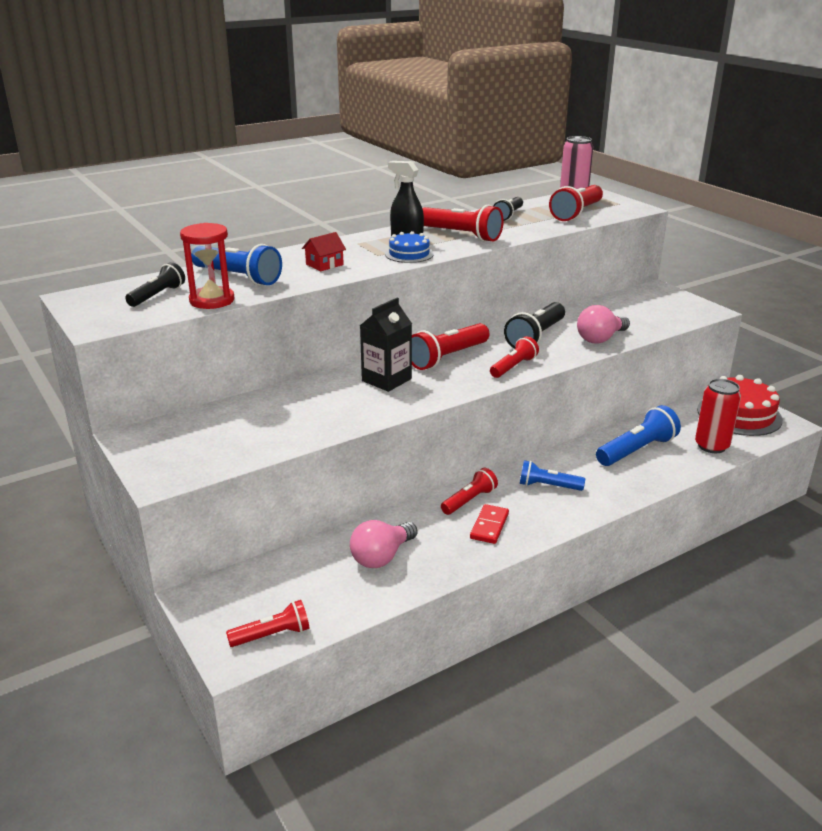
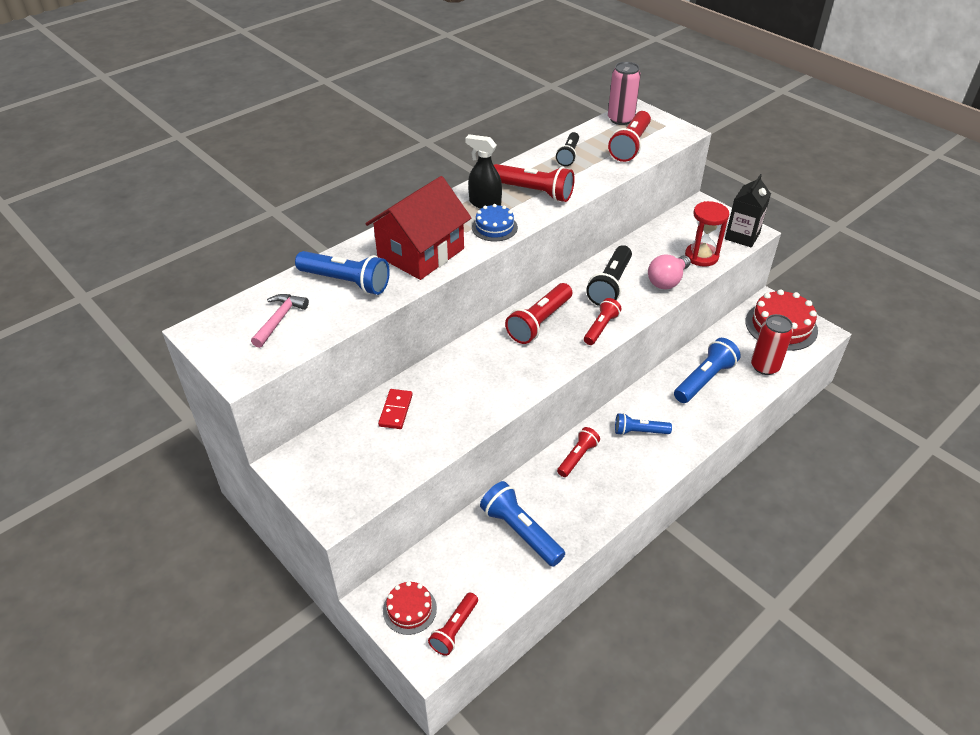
camera: 10 degrees left, 15 degrees up
(158, 295) = (279, 319): black flashlight -> pink hammer
(212, 300) = (334, 321): red hourglass -> red hourglass (701, 256)
(229, 610) = (409, 609): none -> red cake
(272, 635) = (454, 629): red flashlight -> red flashlight turned 150 degrees clockwise
(324, 264) = (421, 252): red house -> red house, size x2.44
(382, 557) = (520, 531): pink light bulb -> blue flashlight
(386, 380) = (493, 359): black carton -> black carton (742, 236)
(489, 526) = (601, 484): red domino -> red domino (396, 410)

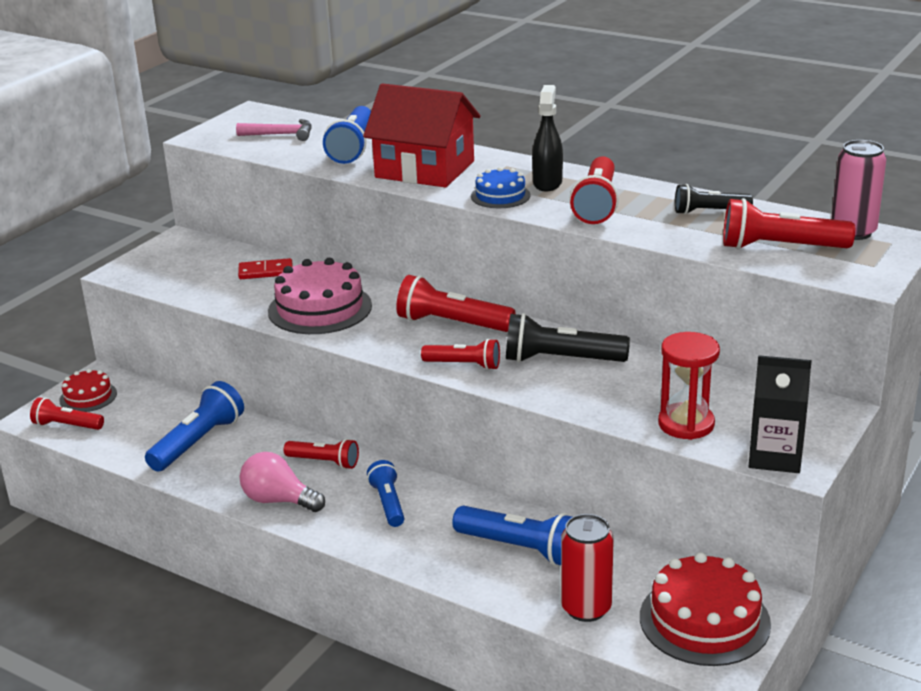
camera: 75 degrees right, 15 degrees down
(481, 387) = (320, 308): none -> pink cake
(667, 281) = (600, 402): pink light bulb -> pink light bulb (278, 500)

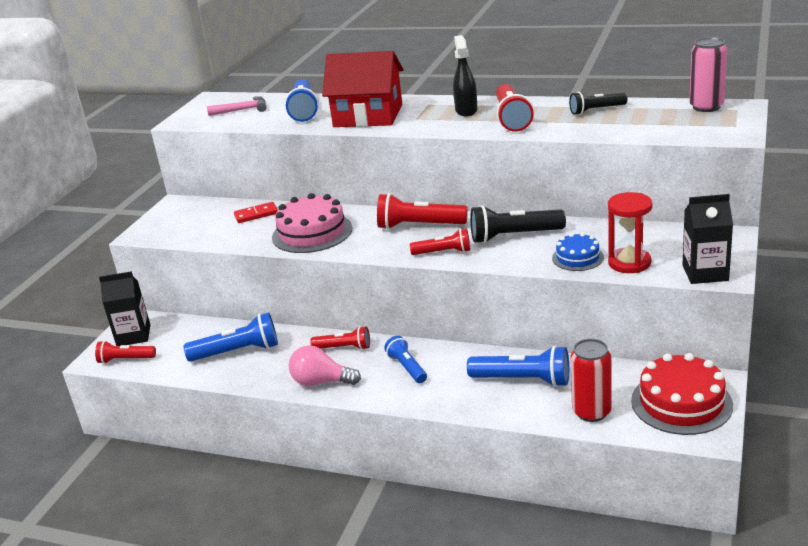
camera: 10 degrees left, 0 degrees up
(88, 397) = (133, 335): red cake -> black carton
(198, 442) = (238, 352): blue flashlight -> blue flashlight turned 60 degrees clockwise
(500, 196) = (436, 124): blue cake -> blue cake (577, 258)
(780, 247) = (661, 125): red flashlight -> none

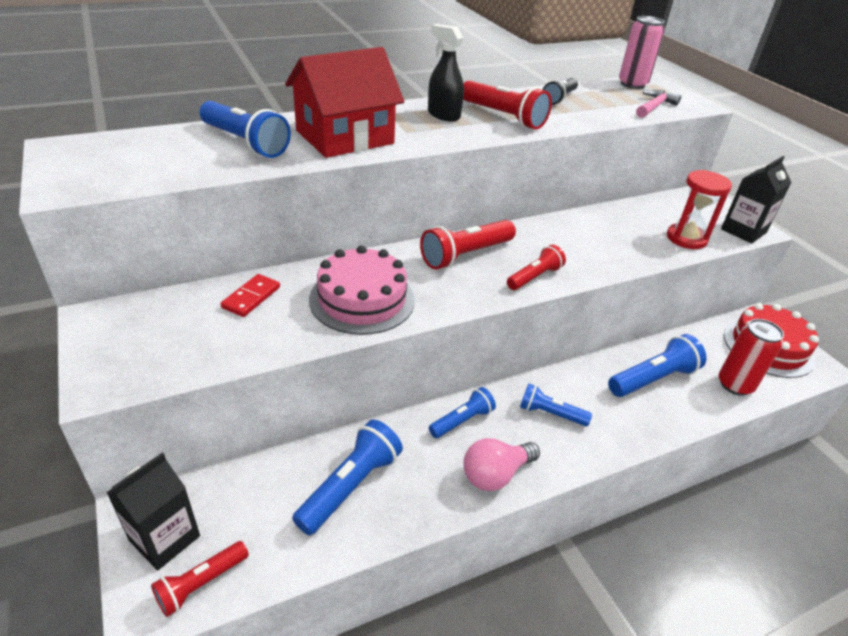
camera: 50 degrees left, 10 degrees up
(243, 110) = (147, 156): pink hammer -> pink hammer (654, 107)
(344, 348) = (462, 421): red flashlight -> blue flashlight
(514, 236) = (565, 240): black flashlight -> none
(577, 258) = (645, 246): blue cake -> none

